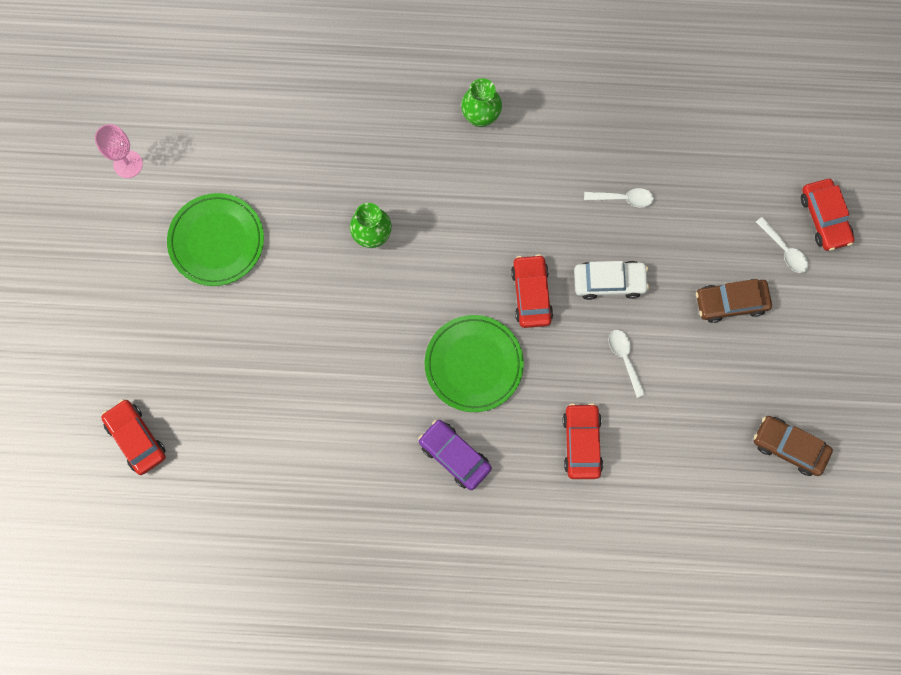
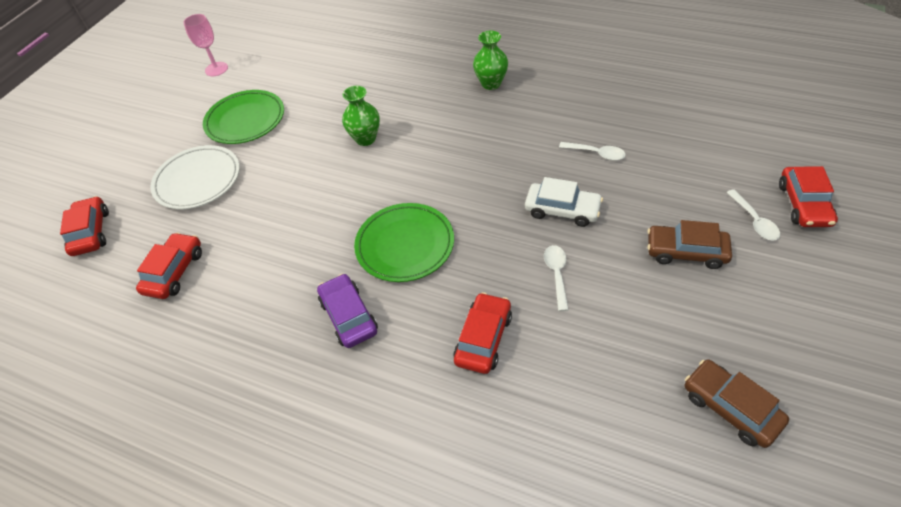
camera: 25 degrees right, 25 degrees down
(212, 341) = (198, 180): none -> white plate
(531, 294) = (483, 204): red car -> red car (174, 272)

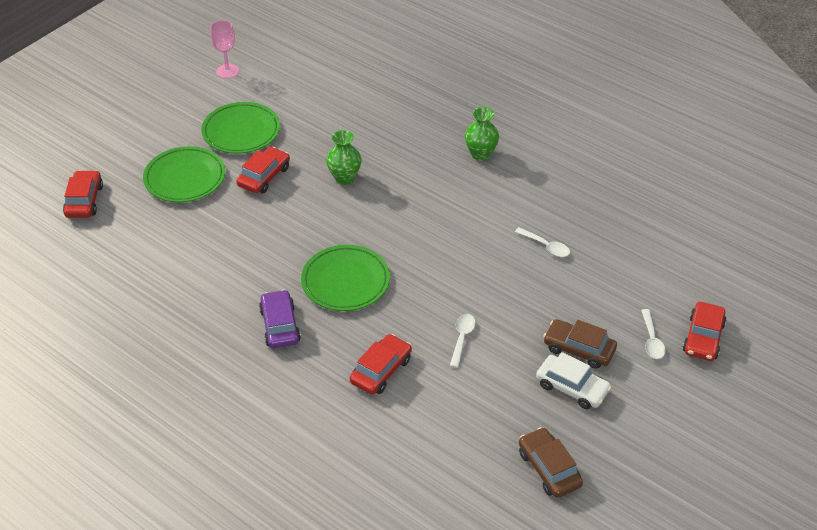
camera: 10 degrees right, 5 degrees down
(174, 272) = (147, 253): red car -> red car (264, 176)
(198, 180) = (185, 178): white plate -> green plate
(562, 210) = (491, 287): white car -> white car (572, 387)

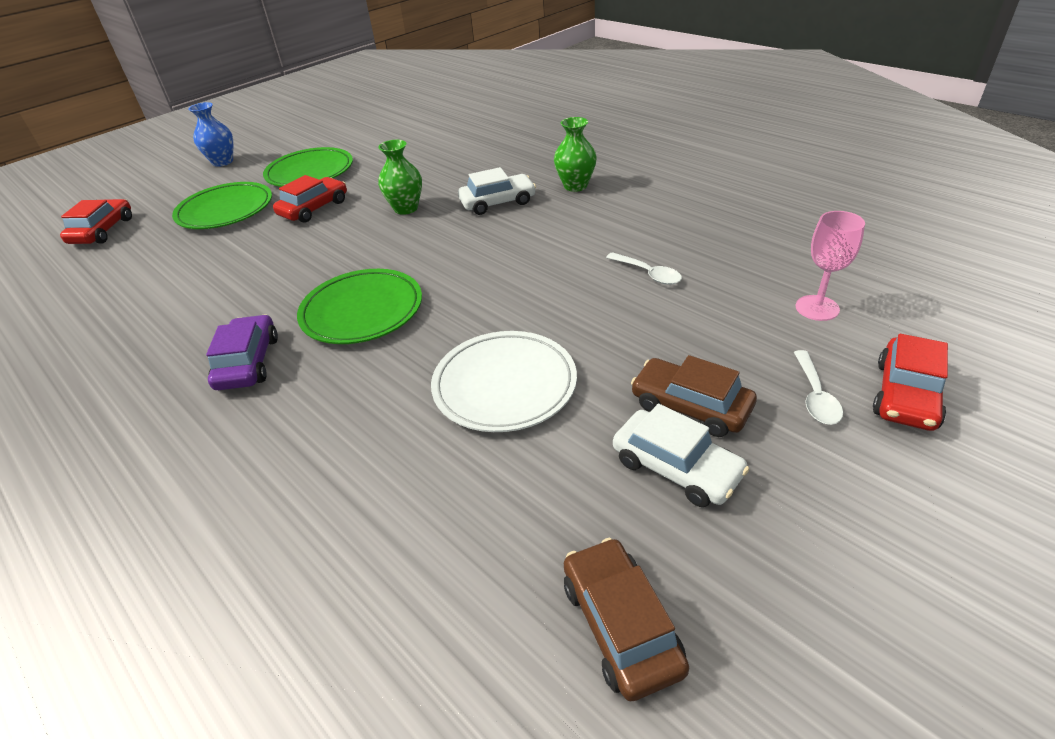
camera: 10 degrees right, 5 degrees down
(148, 115) = (223, 162): none -> blue vase
(227, 71) = (322, 129): pink goblet -> pink goblet (817, 308)
(381, 370) = (365, 428): red car -> none
(420, 172) = (497, 202): none -> white car
(462, 338) = (504, 385): white spoon -> white plate

